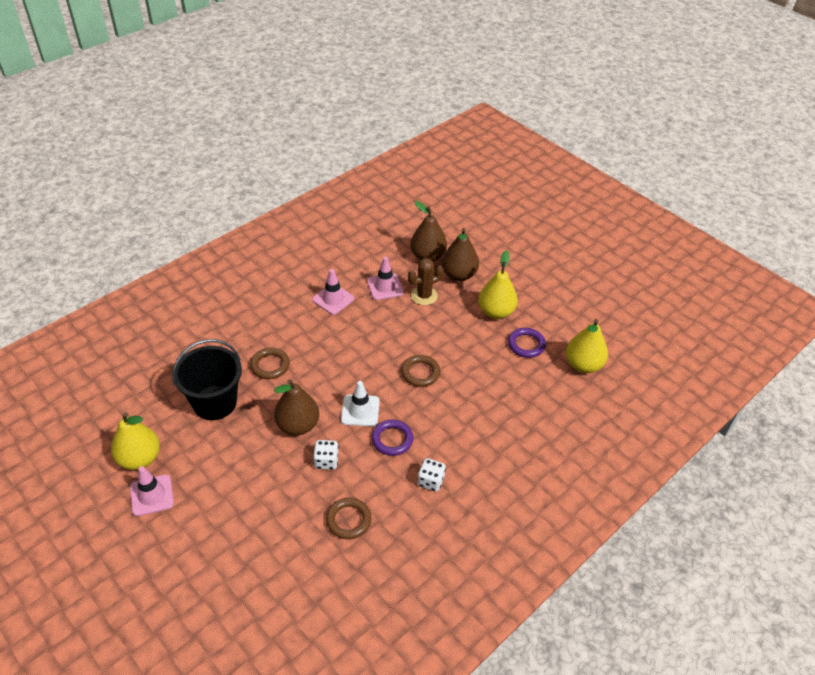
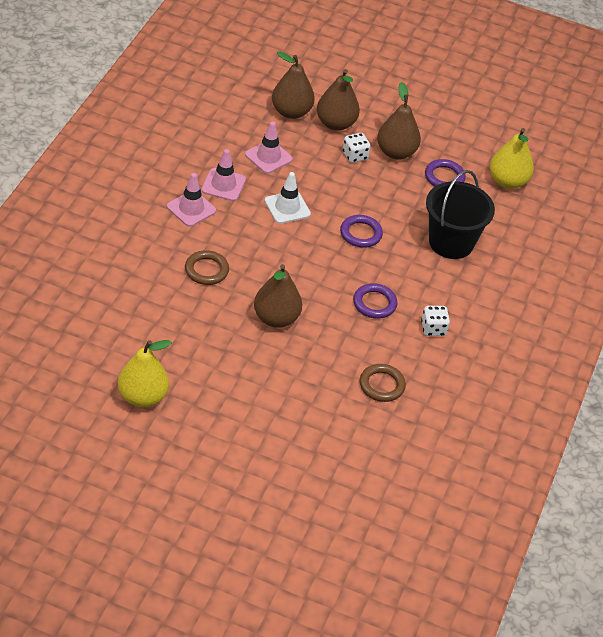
camera: 30 degrees left, 0 degrees up
(152, 495) = (181, 425): pink traffic cone -> pink traffic cone (191, 209)
(215, 402) = (177, 322): black bucket -> black bucket (451, 242)
(326, 461) = (326, 342): white dice -> white dice (355, 156)
(360, 410) = (327, 286): white traffic cone -> white traffic cone (287, 207)
(420, 373) = (361, 234): brown ring -> purple ring
(424, 296) = (314, 155): brown cactus -> none
(496, 312) = (396, 152): yellow pear -> brown pear

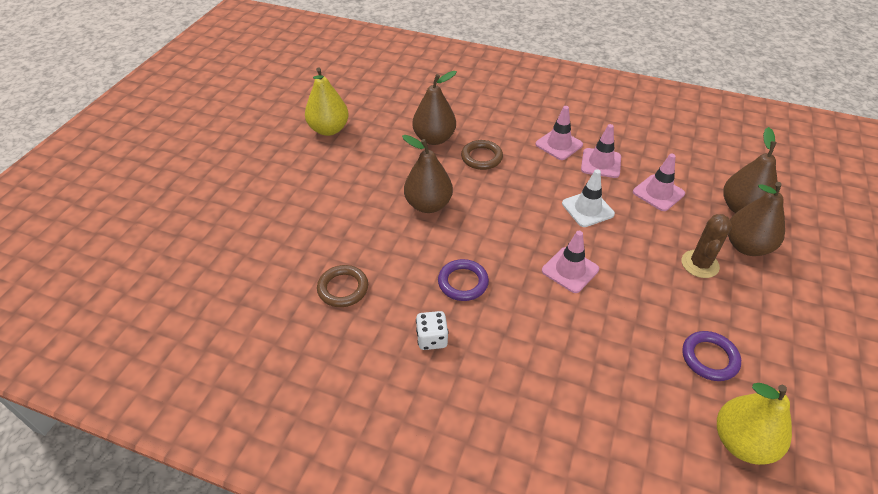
camera: 95 degrees right, 0 degrees up
(355, 156) = (700, 264): white dice -> brown cactus
(361, 234) = (570, 270): purple ring -> pink traffic cone
(396, 152) = (729, 305): brown pear -> brown pear (434, 138)
(451, 242) = (586, 362): black bucket -> none

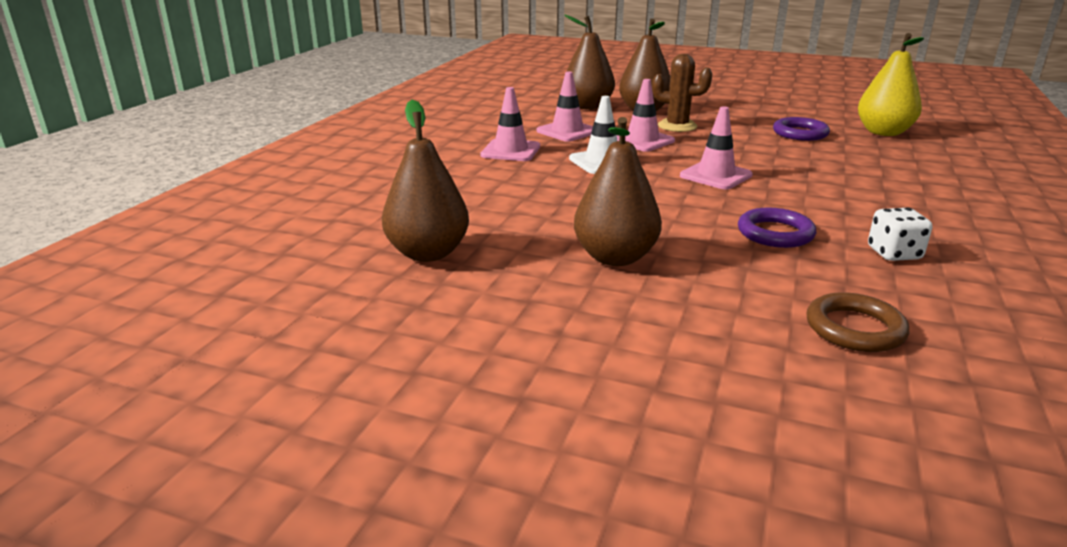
camera: 90 degrees left, 20 degrees down
(329, 129) = (354, 379): yellow pear -> none
(481, 157) = (490, 216): brown ring -> none
(559, 144) = (466, 169): pink traffic cone -> pink traffic cone (642, 141)

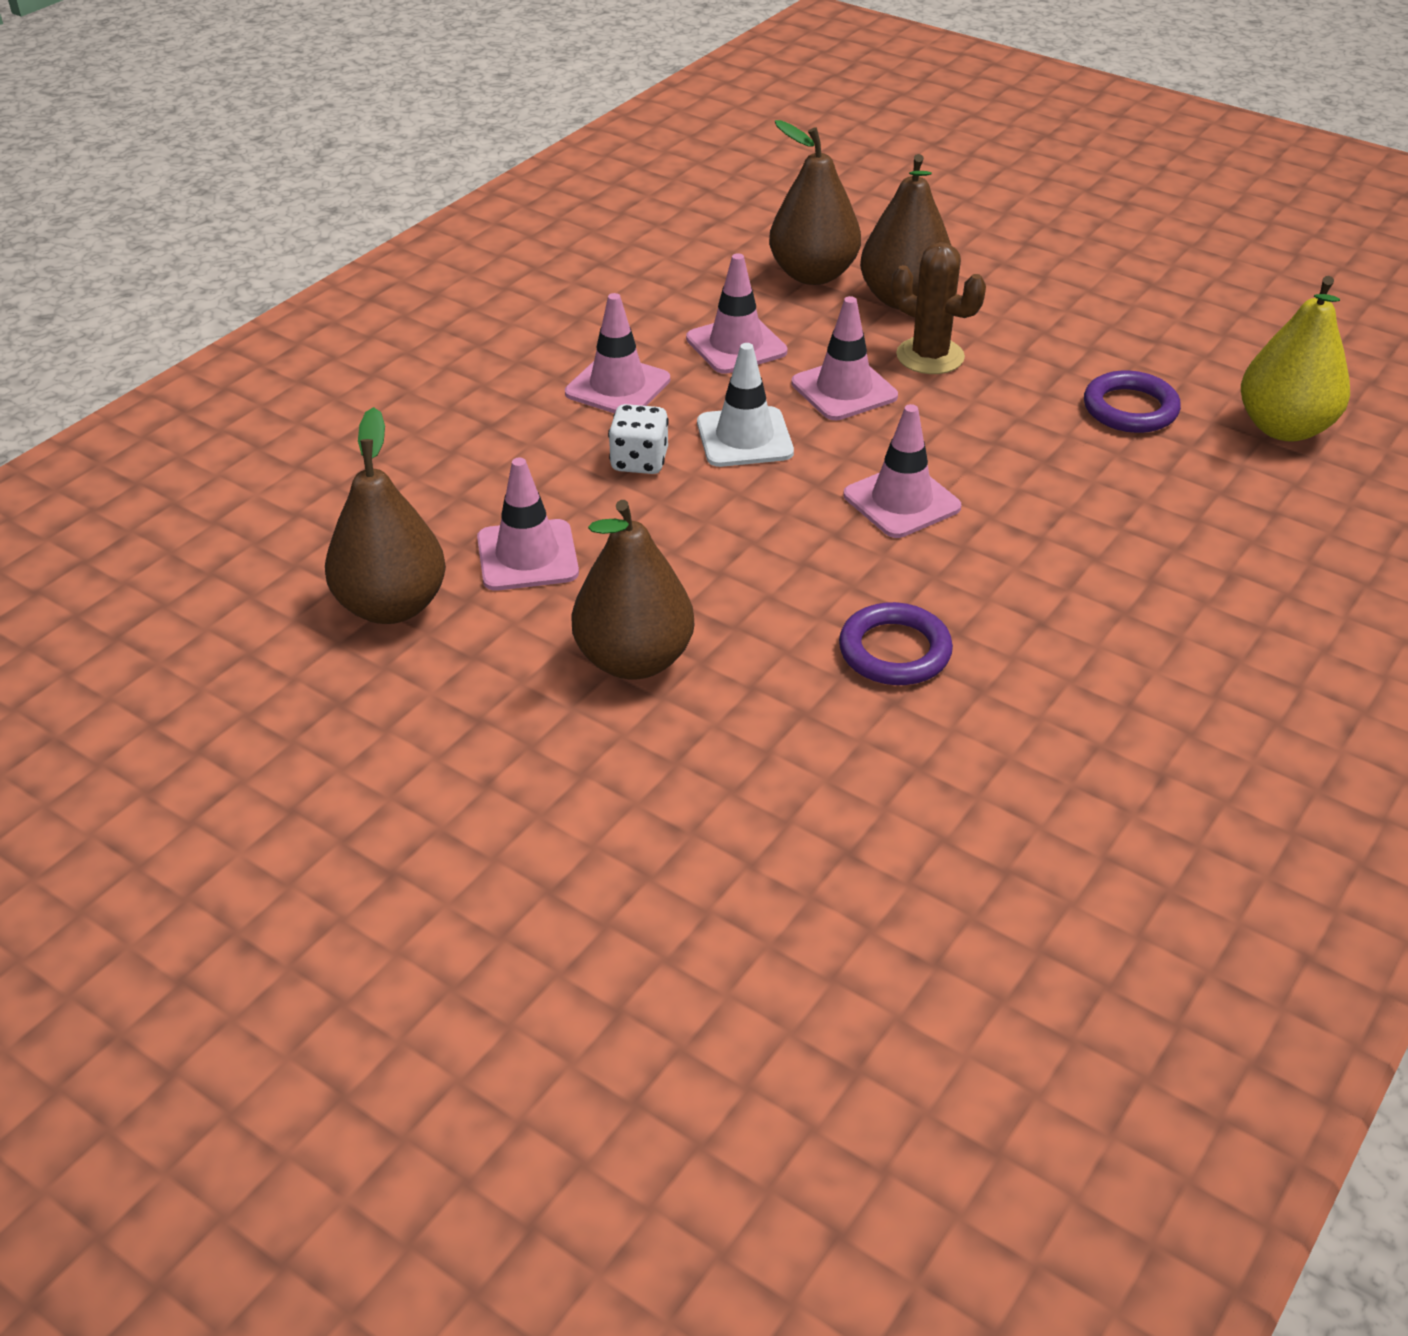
camera: 15 degrees right, 15 degrees up
(506, 221) = (527, 556): none -> pink traffic cone
(854, 329) = (860, 850): brown ring -> none
(894, 254) = (1036, 725): white dice -> white dice (639, 461)

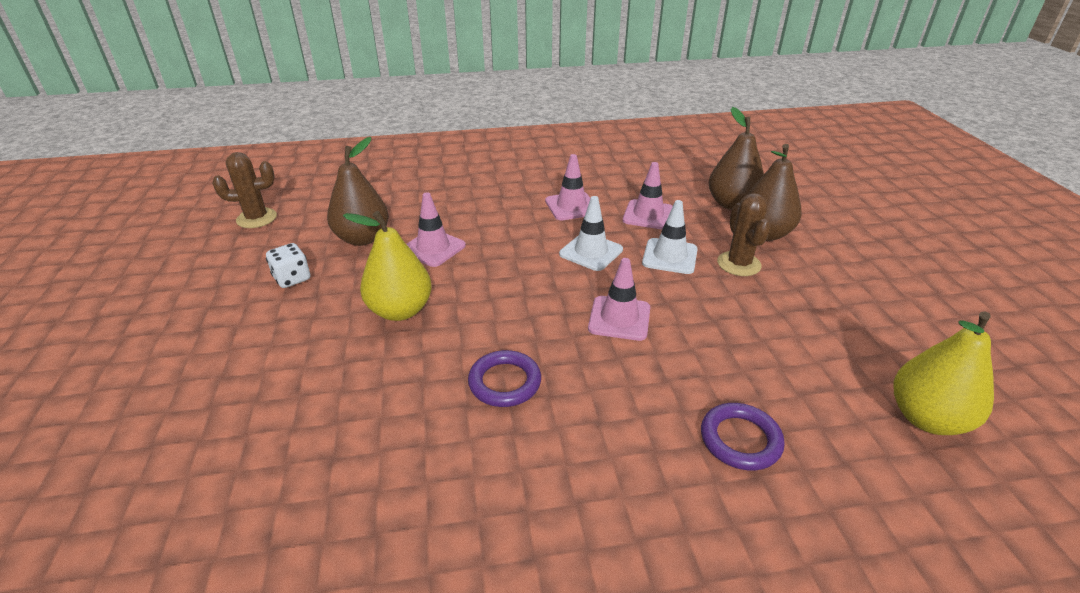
camera: 45 degrees right, 5 degrees down
(136, 686) = (256, 218): none -> brown cactus
(634, 660) = (400, 310): brown pear -> yellow pear
(639, 461) = (532, 238): white dice -> white dice (292, 278)
(844, 390) = (669, 256): pink traffic cone -> white traffic cone
(1130, 409) = (824, 348): purple ring -> purple ring (740, 440)

